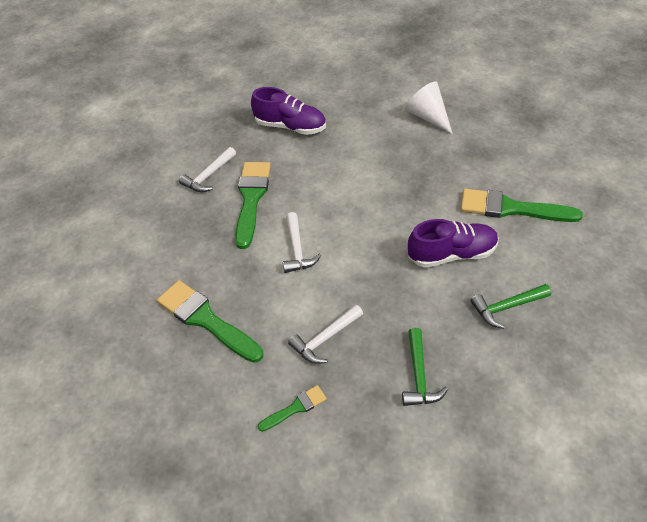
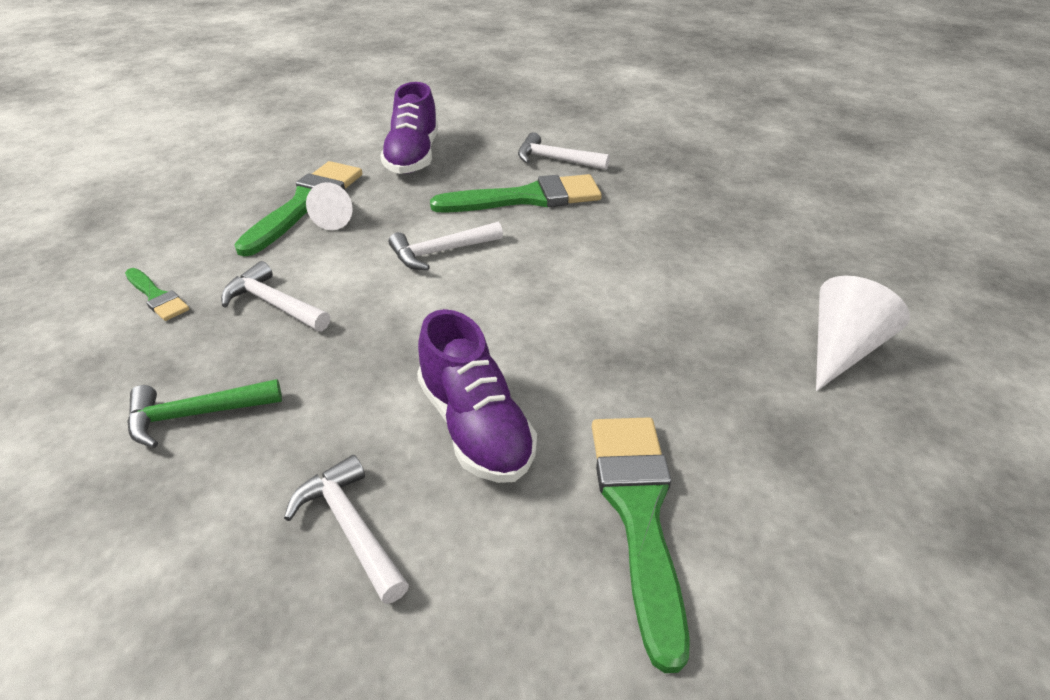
camera: 70 degrees right, 10 degrees down
(233, 302) = (336, 218): none -> white cone
(290, 126) = (698, 203): purple shoe -> purple shoe (413, 156)
(507, 307) = (351, 528): green hammer -> white hammer

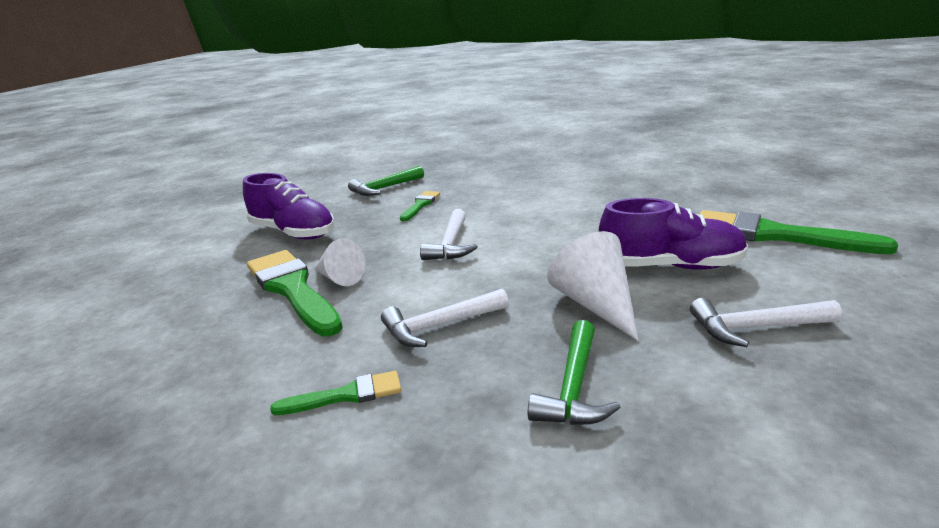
camera: 55 degrees left, 15 degrees down
(526, 198) = (420, 205): green brush -> green brush, size x0.51
(555, 160) = (385, 188): white hammer -> green hammer
(842, 349) = (666, 165): white cone -> white cone (596, 304)

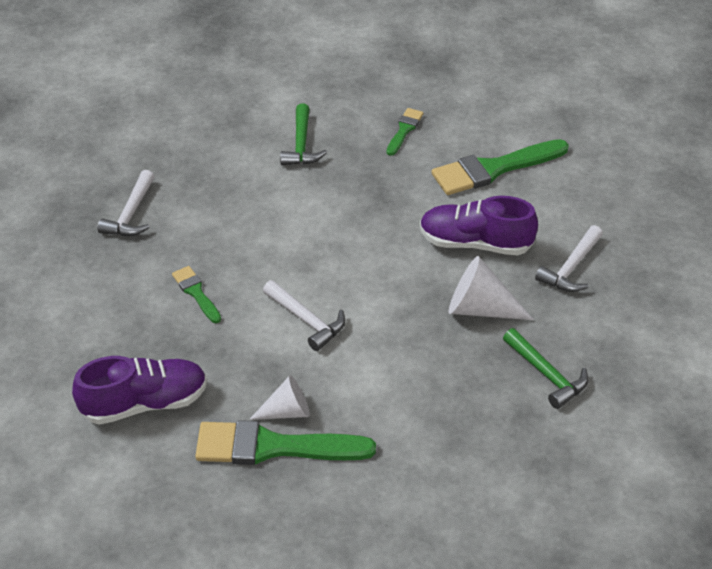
camera: 55 degrees left, 20 degrees up
(346, 395) = (456, 474): green brush -> green brush (404, 130)
(385, 188) = (113, 292): green hammer -> green hammer (301, 144)
(440, 326) = (424, 392): white hammer -> white hammer (131, 214)
(670, 266) = (475, 243): purple shoe -> purple shoe turned 120 degrees counterclockwise

